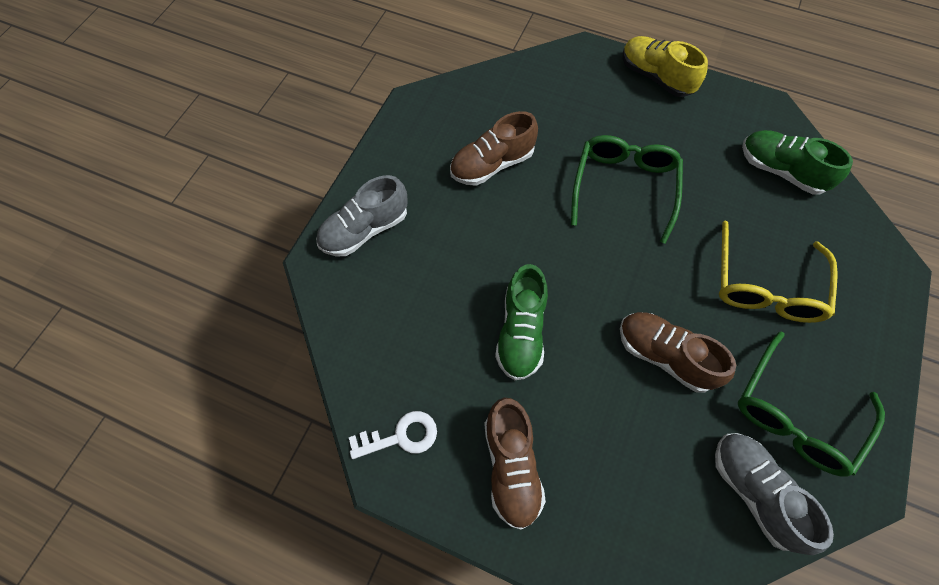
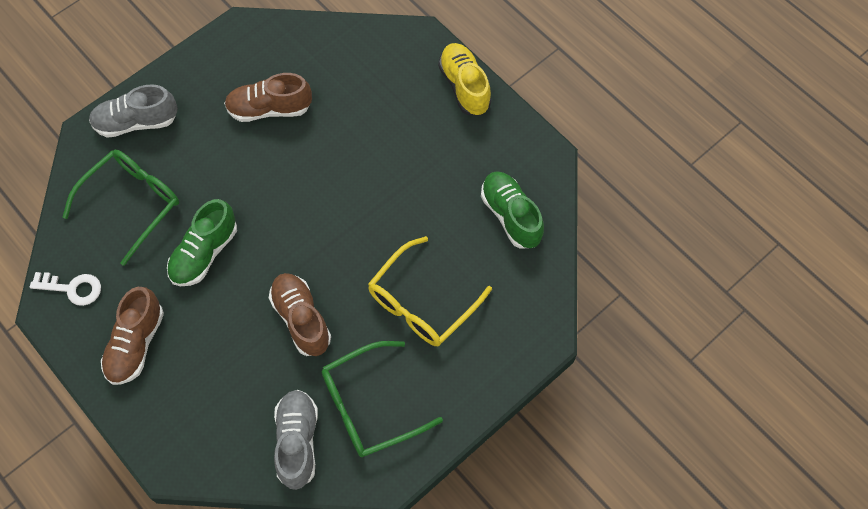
camera: 25 degrees right, 0 degrees up
(624, 187) = (365, 174): green glasses -> green glasses (132, 204)

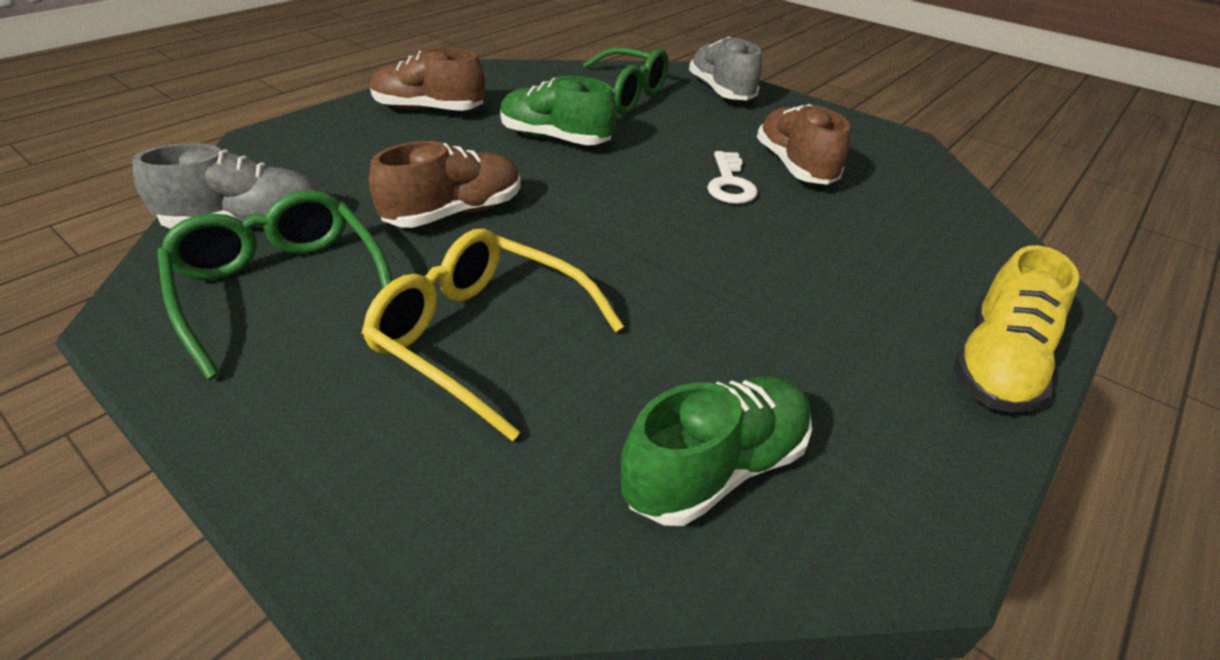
camera: 80 degrees right, 25 degrees down
(72, 288) = (501, 76): white key -> white key (729, 183)
(464, 86) = (997, 365): yellow shoe -> yellow shoe turned 150 degrees clockwise

